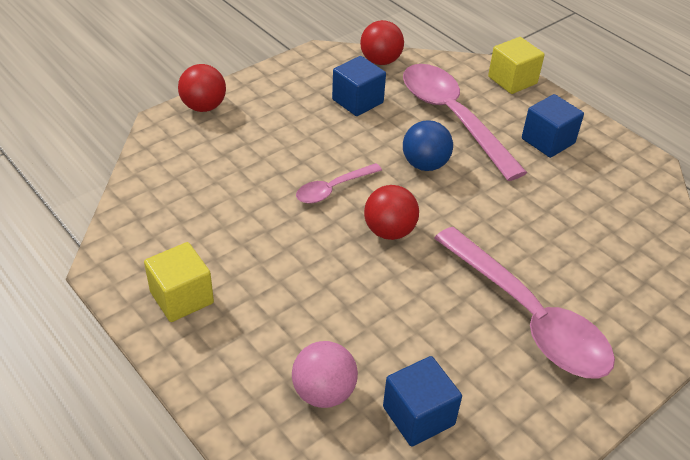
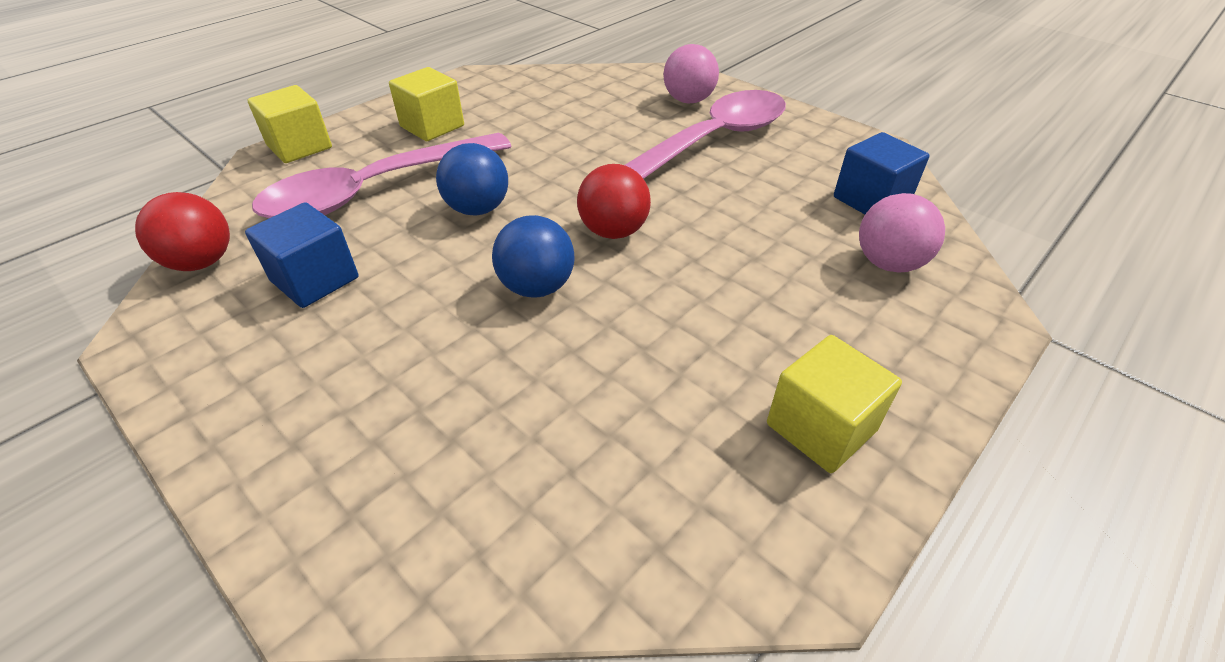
camera: 95 degrees left, 0 degrees up
(204, 107) = (281, 507): red ball -> none
(333, 189) = (537, 287): pink spoon -> blue ball
(548, 141) = (432, 126): blue cube -> yellow cube
(619, 316) = (688, 100): none -> pink ball

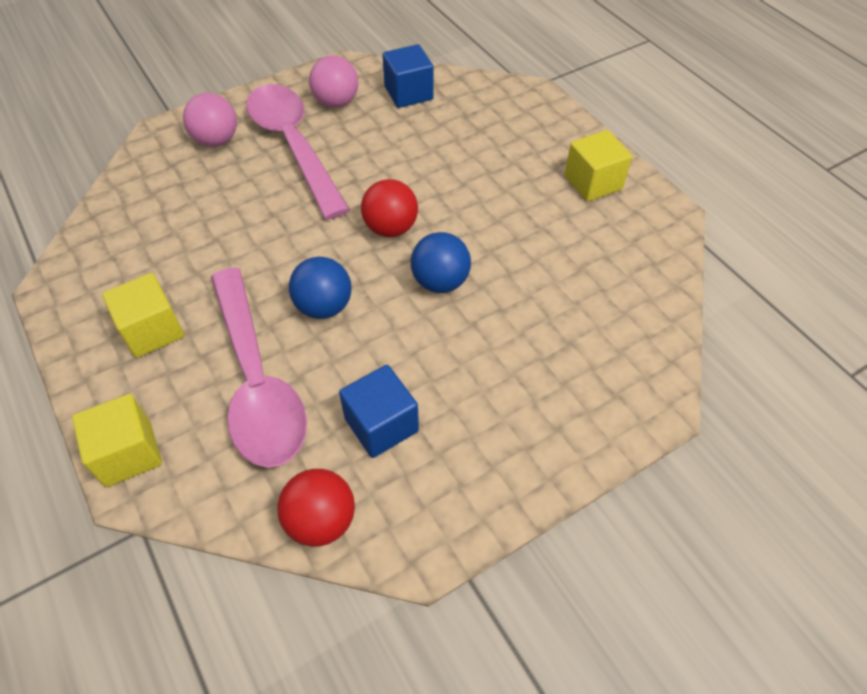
camera: 75 degrees left, 10 degrees up
(888, 263) = (475, 110): pink ball -> pink ball (336, 102)

